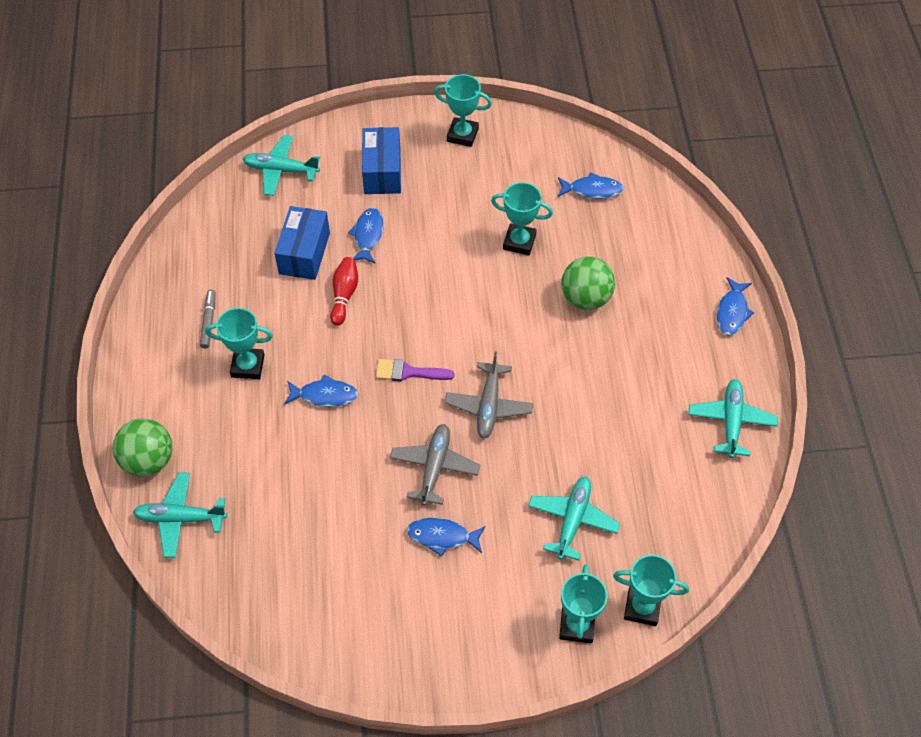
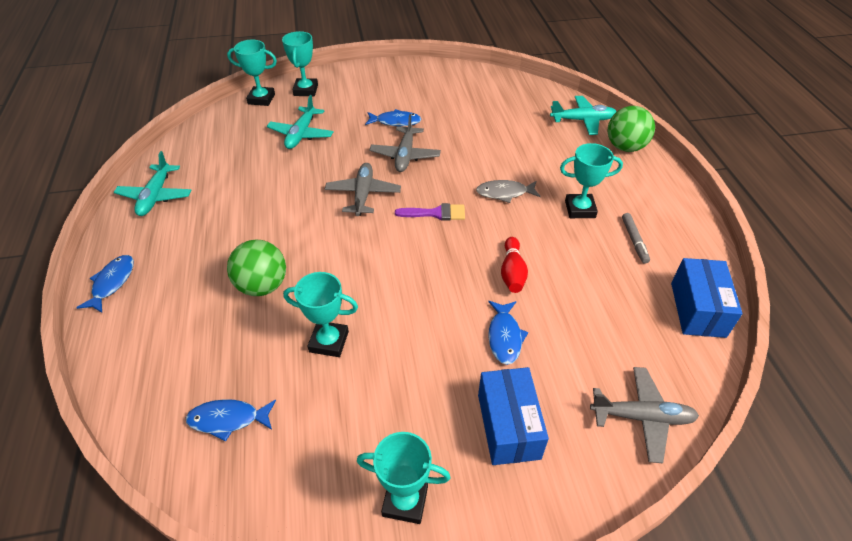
camera: 175 degrees right, 10 degrees down
(281, 170) = (642, 417): turquoise plane -> grey plane
(304, 253) = (569, 311): blue box -> blue box (697, 309)
(324, 395) = (505, 193): blue fish -> grey fish

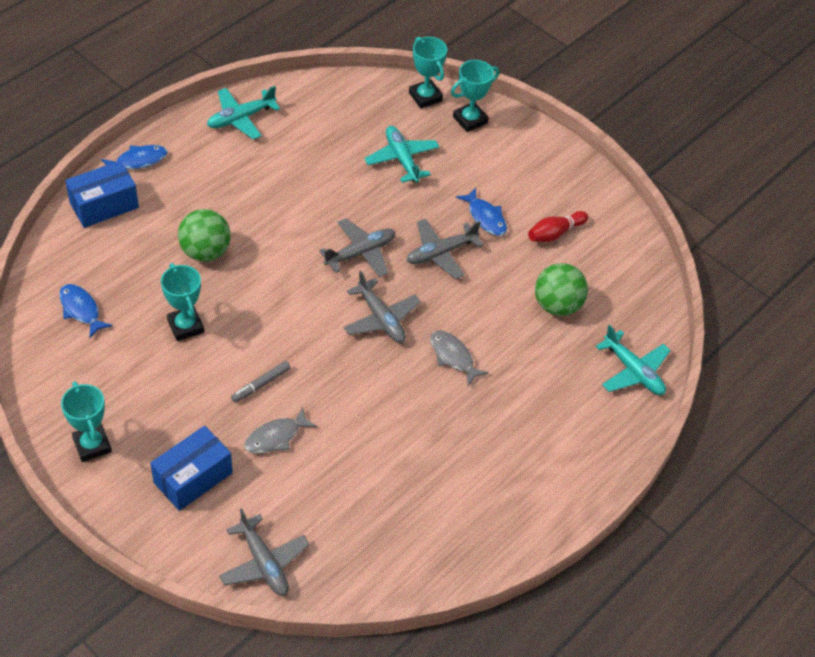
camera: 50 degrees right, 5 degrees up
(301, 134) = (402, 159): turquoise plane -> turquoise plane turned 90 degrees clockwise
(436, 213) = (381, 318): purple brush -> grey plane
(504, 337) = (276, 437): blue fish -> grey fish
(512, 272) = (352, 410): red bowling pin -> red bowling pin (555, 233)
(580, 209) = (480, 426): turquoise trophy -> none
(625, 147) = (618, 427): green ball -> green ball (557, 305)
(634, 241) = (470, 487): grey marker -> grey marker (261, 385)
(697, 309) = (416, 567): blue box -> blue box (104, 205)

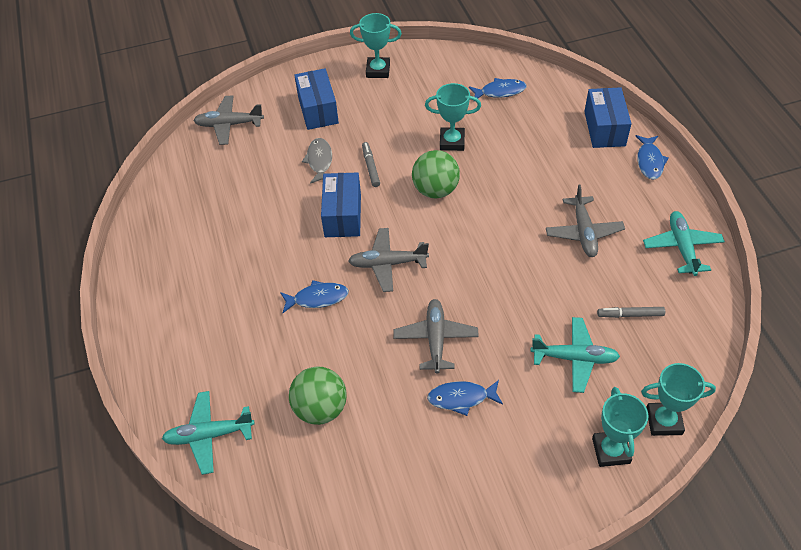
camera: 125 degrees right, 0 degrees up
(205, 251) = (523, 174): green ball -> green ball (435, 190)
(336, 136) = (630, 315): none -> grey marker
(342, 381) = (343, 215): none -> blue box
(360, 253) = (468, 277): grey plane -> grey plane (583, 232)
(453, 357) = (317, 298): grey fish -> blue fish
(555, 233) = (408, 454): red bowling pin -> none

